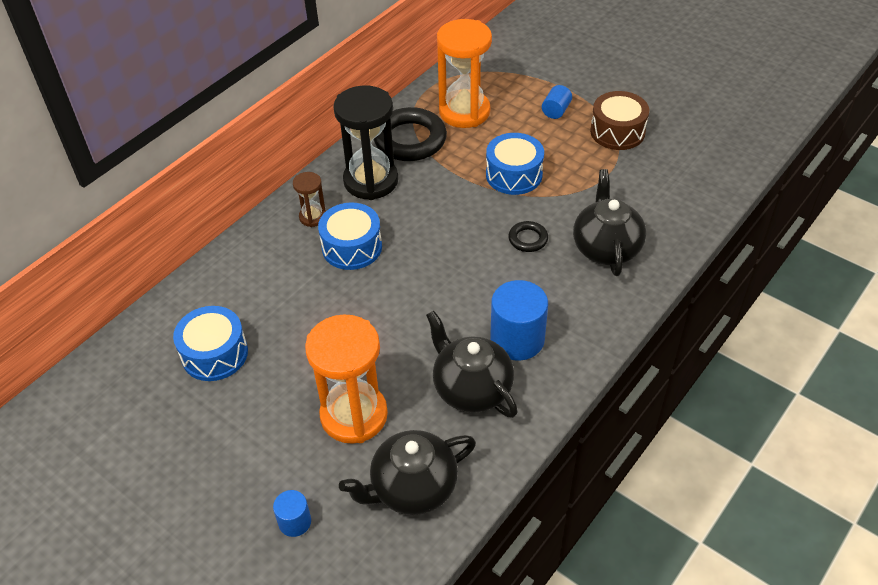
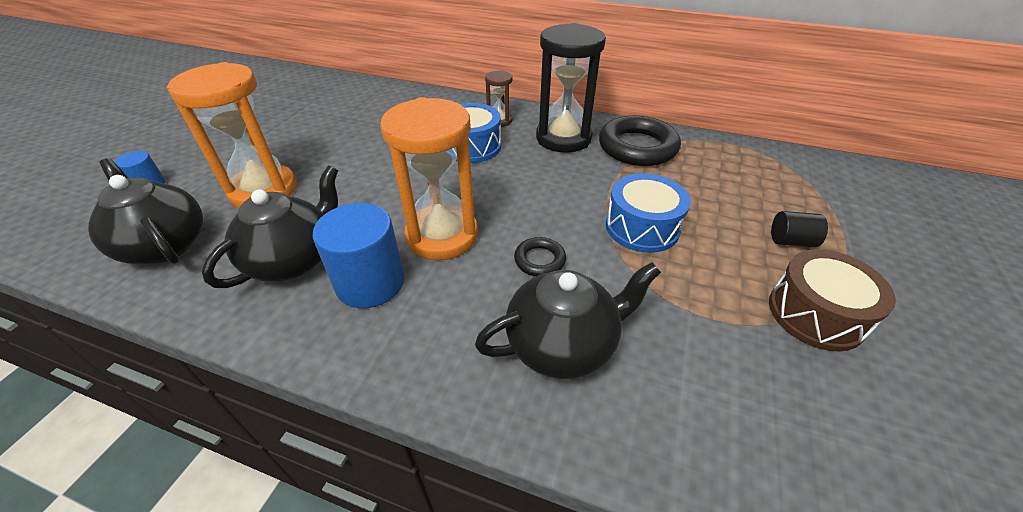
camera: 70 degrees right, 5 degrees down
(214, 354) = (334, 114): blue drum -> none
(464, 112) = (712, 171): orange hourglass -> orange hourglass (442, 236)
(556, 111) = (791, 241): blue cylinder -> black cylinder

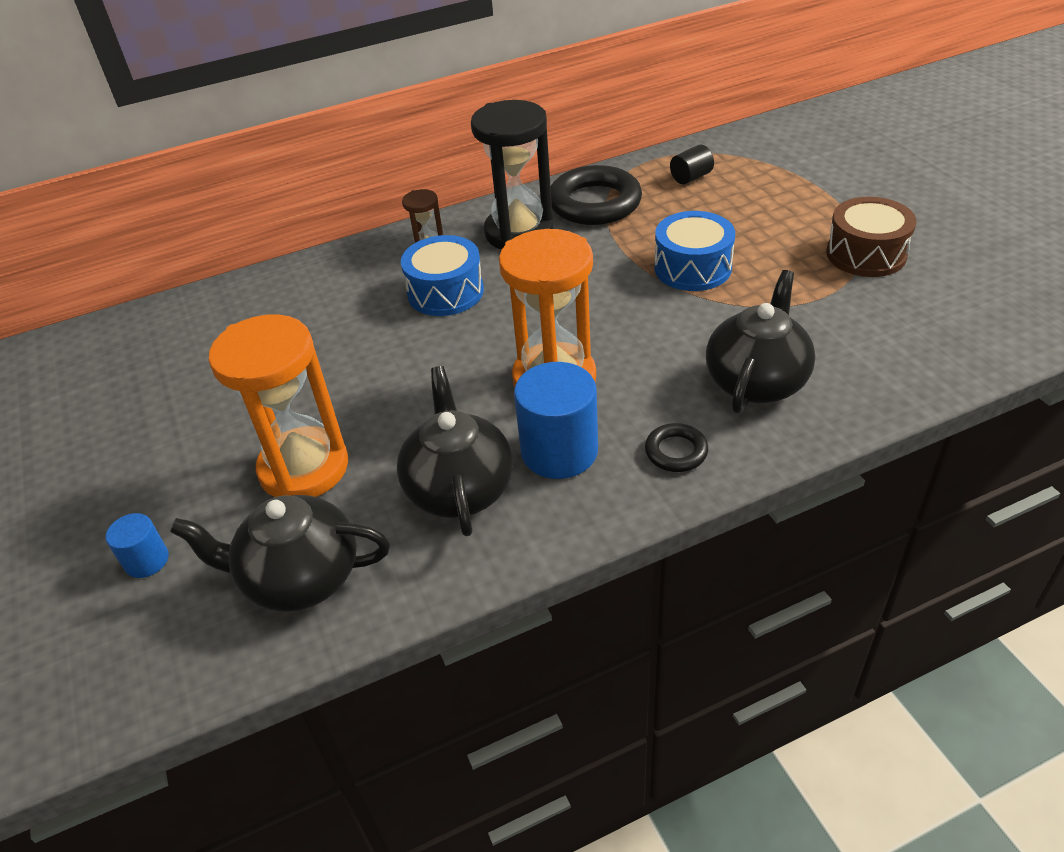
camera: 40 degrees left, 0 degrees up
(539, 260) = (658, 342): black ring -> black ring (676, 451)
(791, 241) = (797, 213): black cylinder -> black cylinder (691, 177)

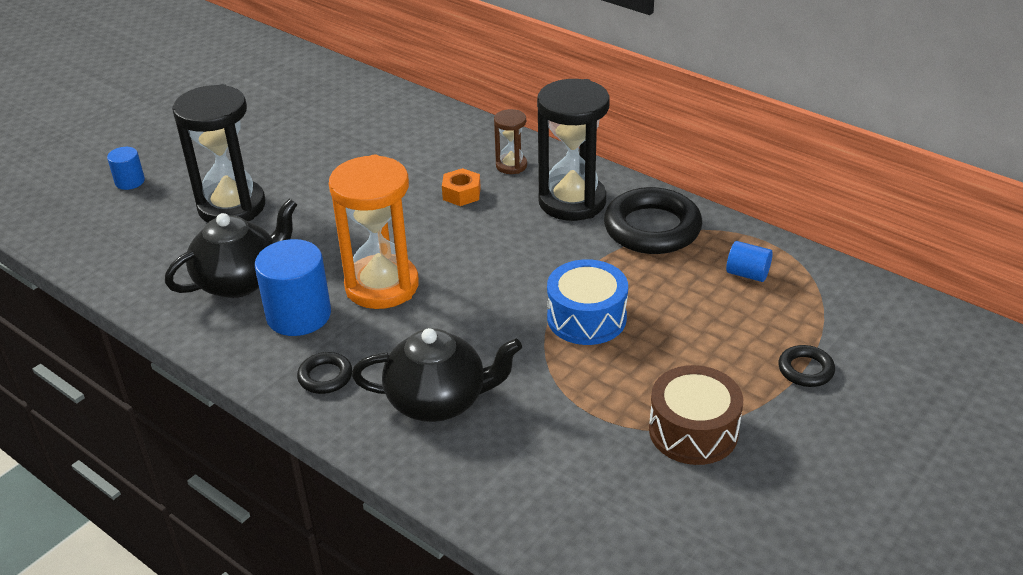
camera: 60 degrees right, 5 degrees down
(300, 578) = (135, 244): black teapot -> none
(304, 468) = (232, 207): orange hourglass -> black hourglass
(445, 292) = (461, 194): blue drum -> orange nut
(691, 177) = (747, 274): black cylinder -> blue cylinder
(821, 186) = (805, 370): none -> black ring

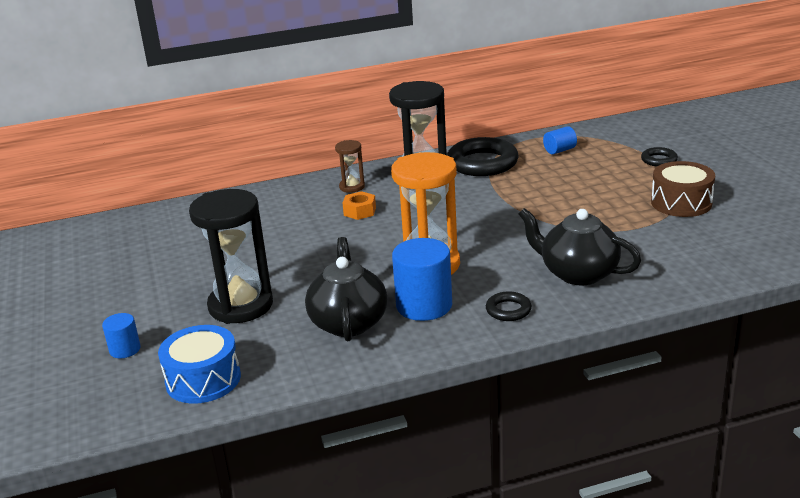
camera: 55 degrees left, 10 degrees down
(438, 401) = (577, 273): black teapot -> black teapot turned 90 degrees counterclockwise
(586, 318) = (547, 205): blue drum -> blue drum (203, 379)

